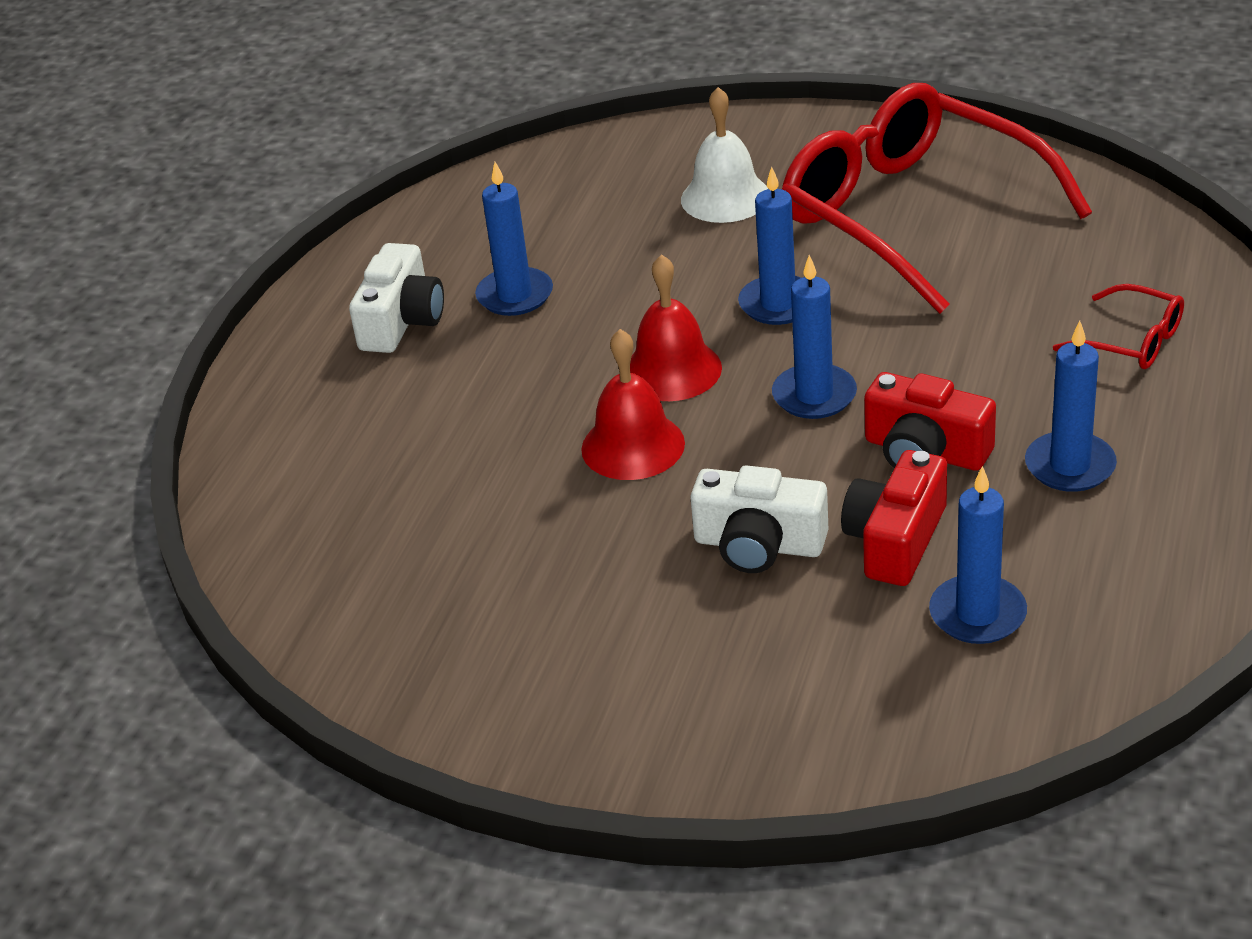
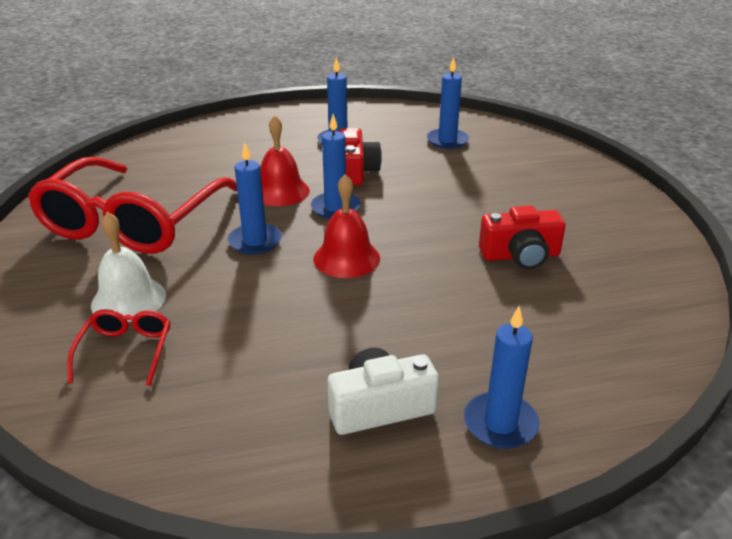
camera: 125 degrees left, 5 degrees down
(515, 295) = (308, 356): blue candle -> blue candle (500, 423)
(633, 446) = (425, 249): red bell -> red bell (280, 191)
(759, 545) = (460, 193): white camera -> none
(895, 540) = (422, 164): red camera -> red camera (520, 255)
(1132, 341) = (234, 144): red glasses -> red glasses (126, 351)

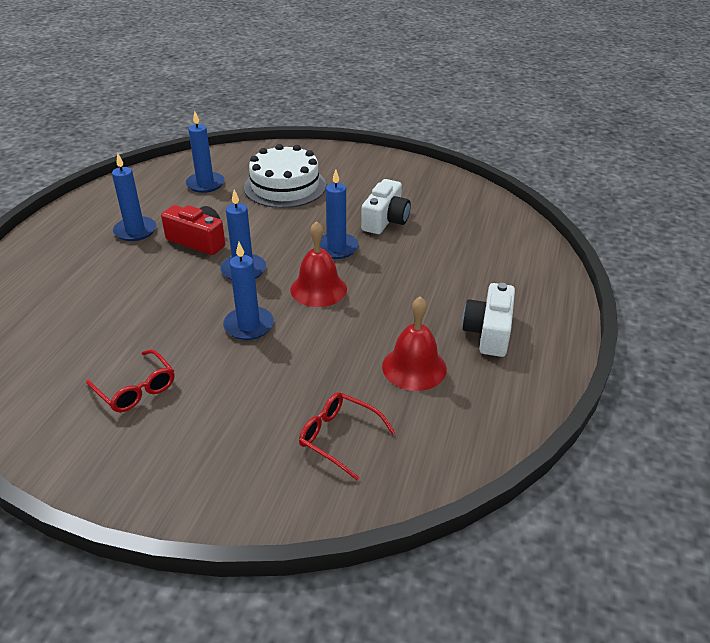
camera: 60 degrees left, 5 degrees up
(128, 299) = (266, 420): white bell -> none
(133, 222) = (136, 389): red glasses -> red glasses, size x0.42
(280, 191) = (184, 288): red bell -> red bell (414, 367)
(500, 177) = (285, 186): none -> white cake
(500, 423) = (531, 294): blue candle -> blue candle (336, 248)
(520, 255) = (385, 220): red camera -> white camera

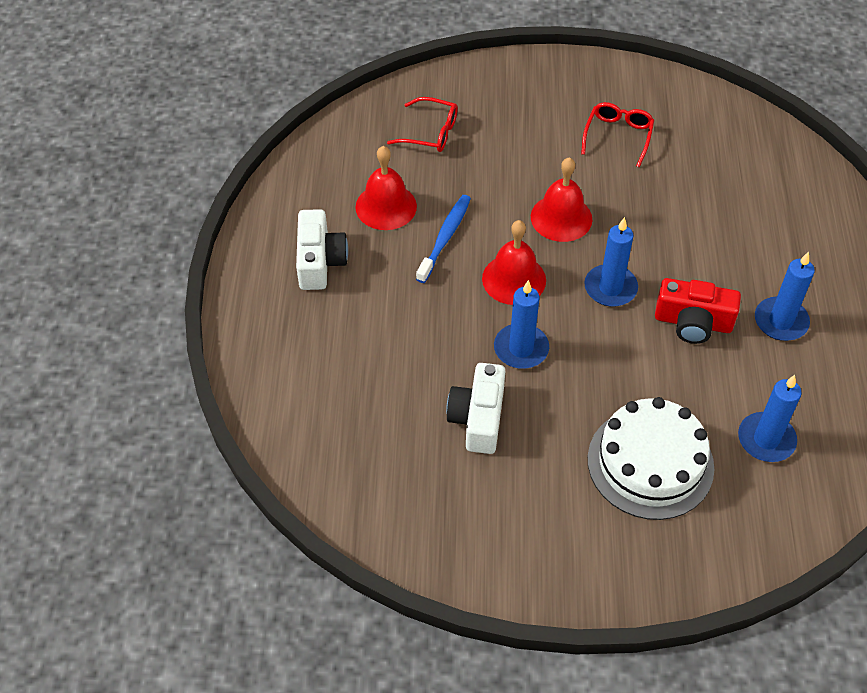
camera: 165 degrees right, 15 degrees up
(136, 389) = (618, 136): red glasses -> red glasses turned 75 degrees clockwise
(249, 325) = (561, 218): blue candle -> red bell
(365, 329) = (445, 238): none -> blue toothbrush

